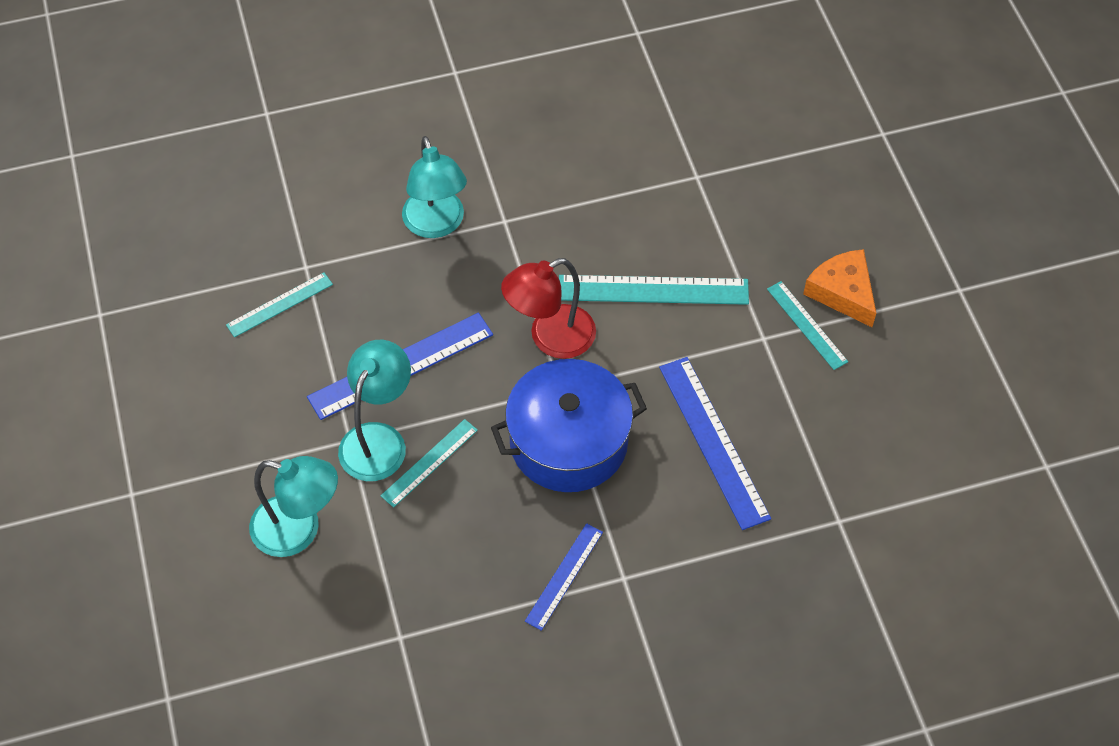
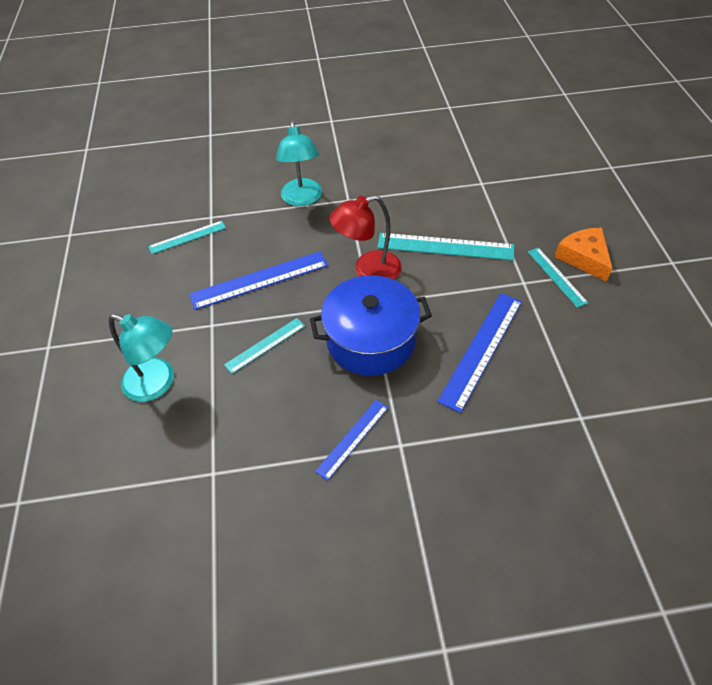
camera: 10 degrees right, 5 degrees down
(378, 439) = (232, 326): turquoise lamp -> none
(713, 441) = (481, 349): blue ruler -> blue ruler turned 45 degrees clockwise

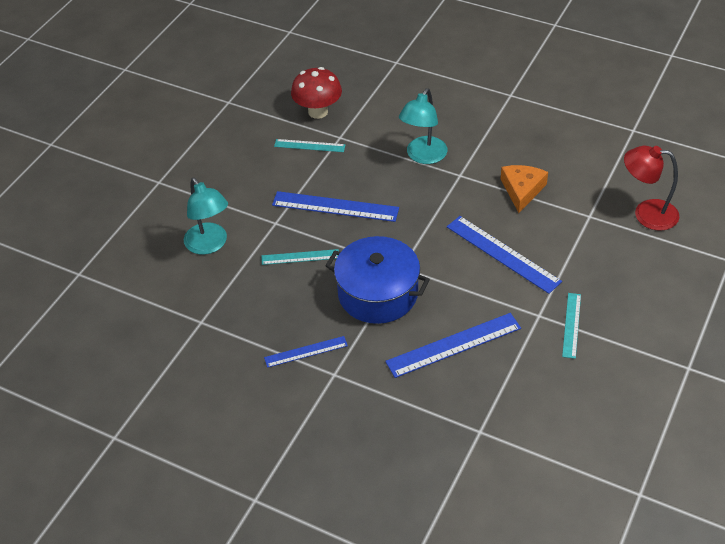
camera: 35 degrees right, 5 degrees down
(171, 204) = (318, 112): none -> red mushroom
(368, 271) = (422, 241): red lamp -> red lamp (646, 213)
(445, 246) = (502, 254): turquoise ruler -> blue ruler
(583, 257) = (612, 323): orange cheese -> orange cheese (522, 190)

